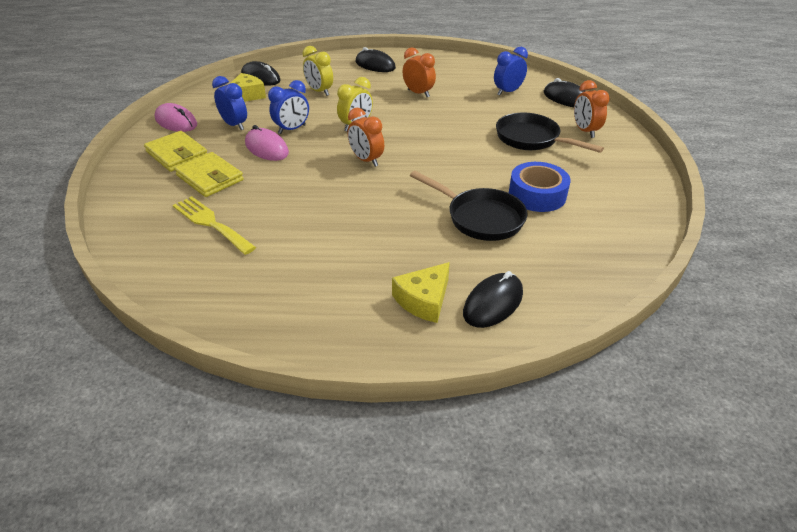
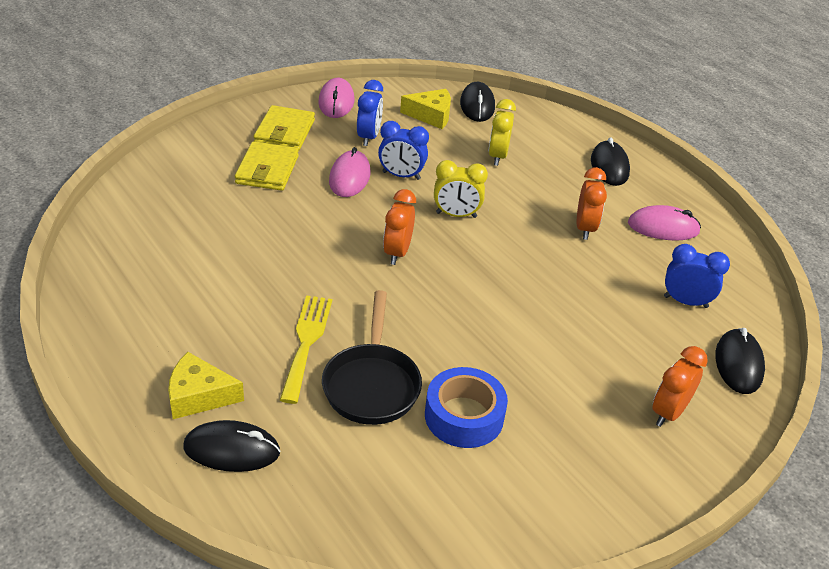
camera: 50 degrees right, 0 degrees up
(211, 223) = (201, 207): yellow fork -> yellow fork (306, 342)
(444, 73) = (663, 227): none -> pink mouse
(531, 139) = (588, 367): black pan -> none

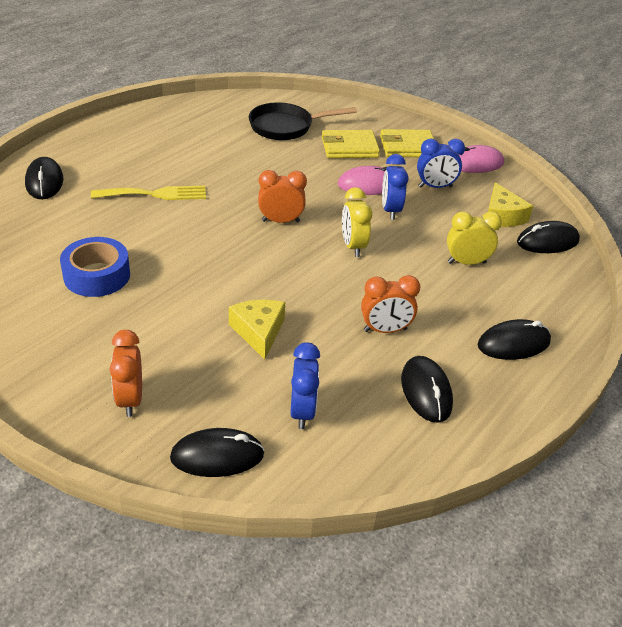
camera: 75 degrees right, 0 degrees up
(199, 396) = (90, 162): yellow cheese -> yellow cheese (259, 332)
(372, 384) = (120, 228): black pan -> black pan (286, 127)
(663, 227) = (426, 391): pink mouse -> black mouse
(668, 412) = (130, 399): orange clock -> orange clock turned 120 degrees counterclockwise

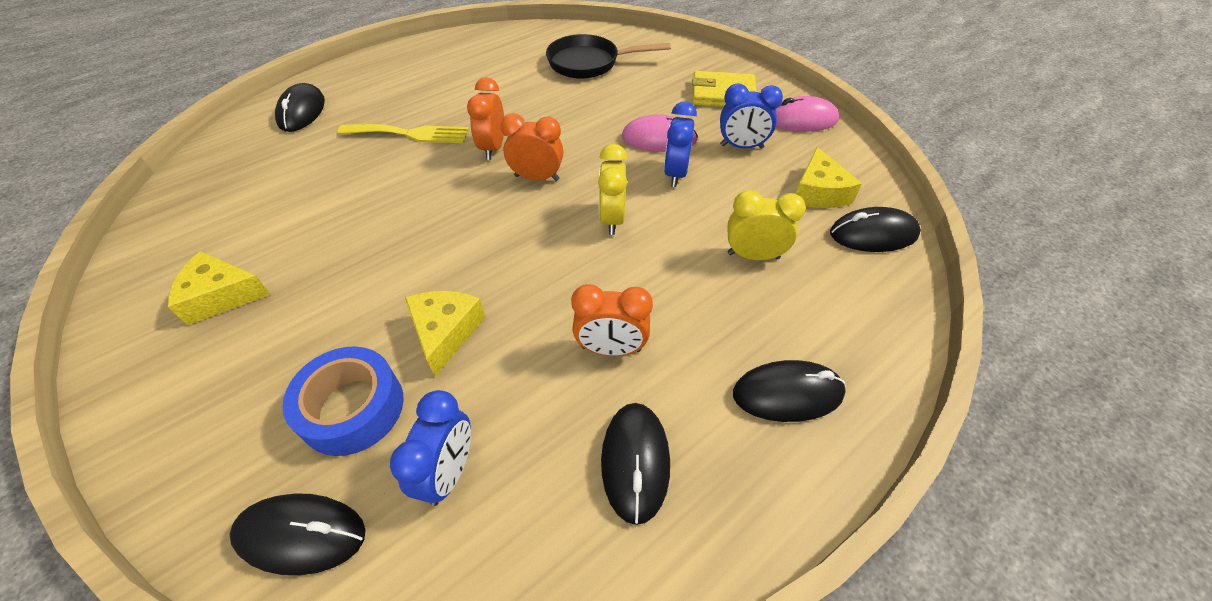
camera: 15 degrees right, 10 degrees up
(64, 325) = (221, 296): none -> yellow cheese
(97, 275) = (294, 231): blue tape -> blue tape (352, 408)
(130, 399) = (239, 418): orange clock -> orange clock (493, 148)
(349, 148) = (653, 91): yellow wallet -> none

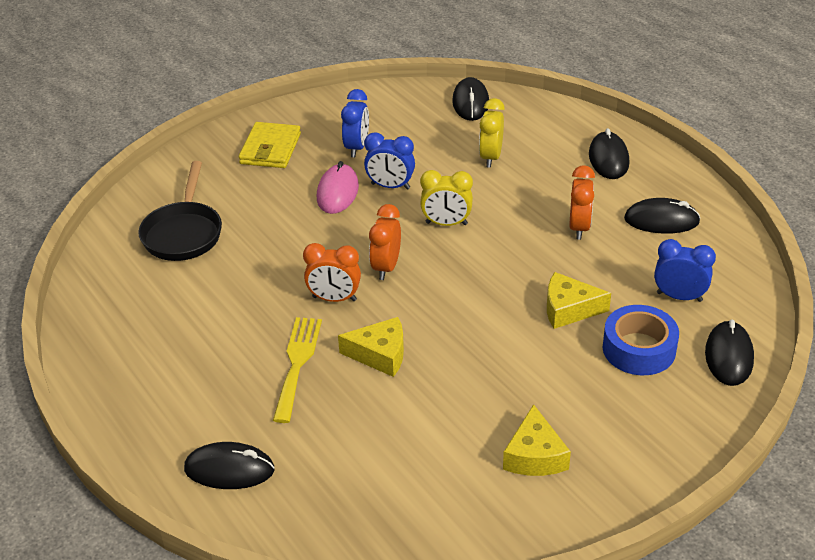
camera: 85 degrees left, 10 degrees down
(801, 120) = (323, 111): pink mouse -> none
(818, 192) = (422, 118): yellow cheese -> yellow cheese (380, 354)

